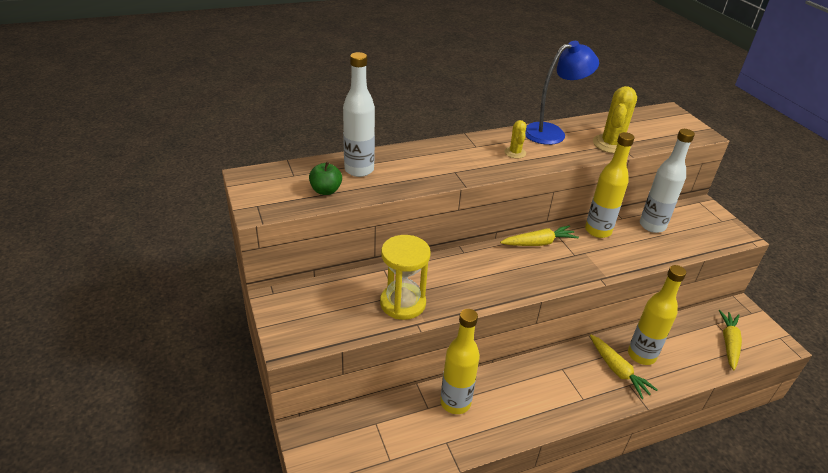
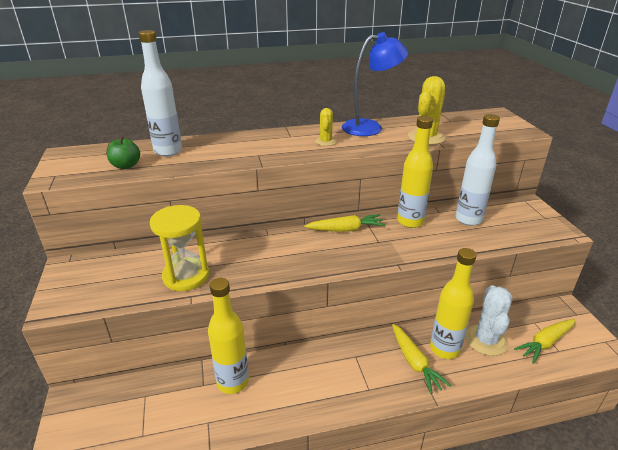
camera: 10 degrees right, 5 degrees down
(676, 344) = (486, 340): none -> white cactus
(729, 343) = (545, 343): yellow carrot -> yellow carrot turned 150 degrees counterclockwise

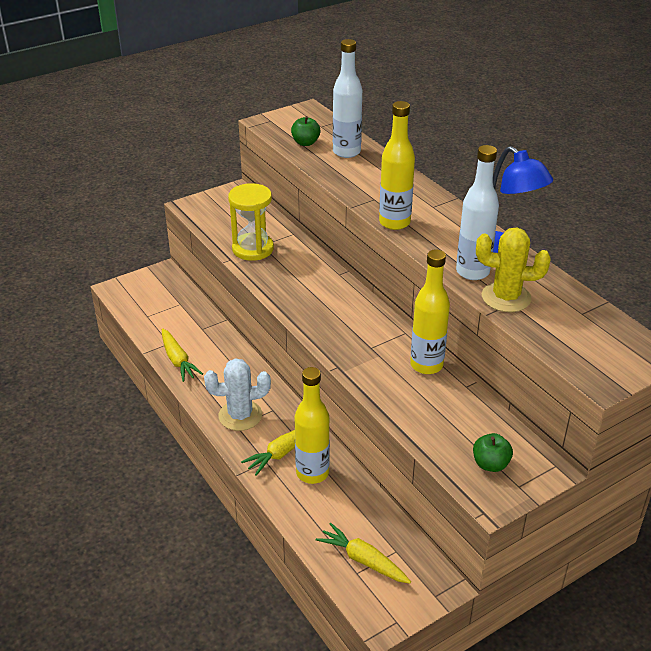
camera: 70 degrees right, 5 degrees up
(233, 382) = (211, 343): yellow bottle -> yellow bottle (394, 222)
(325, 142) = (436, 230): yellow cactus -> none
(346, 229) = (379, 321): yellow carrot -> yellow carrot (178, 360)
(468, 219) = (464, 413): white bottle -> white bottle (472, 272)
(486, 340) = (342, 506): white cactus -> white cactus (240, 415)
(524, 222) = (490, 464): none -> green apple

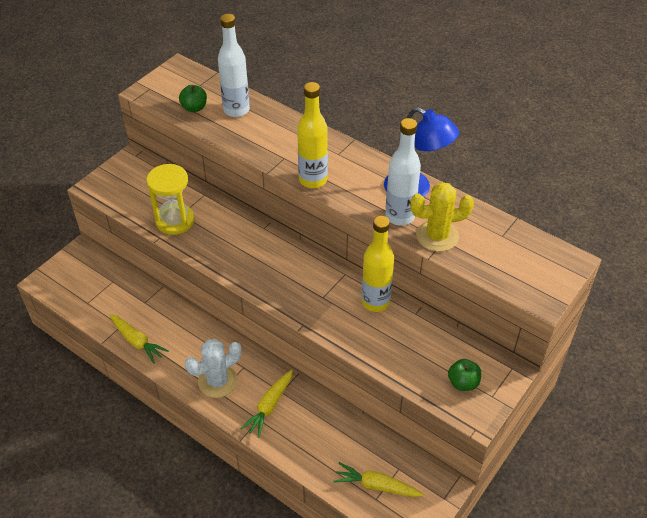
camera: 20 degrees left, 10 degrees up
(312, 473) = (302, 418): yellow bottle -> none

